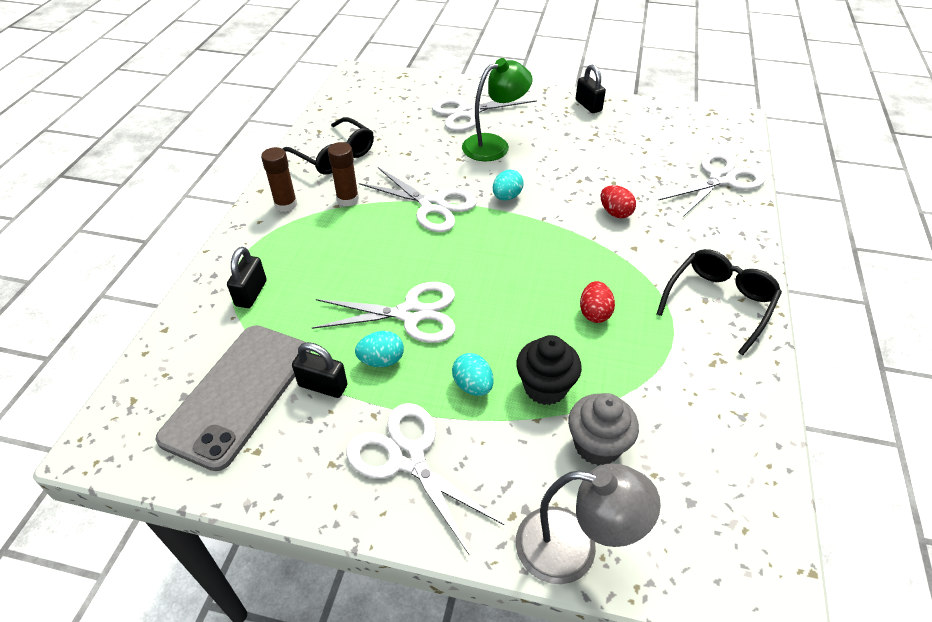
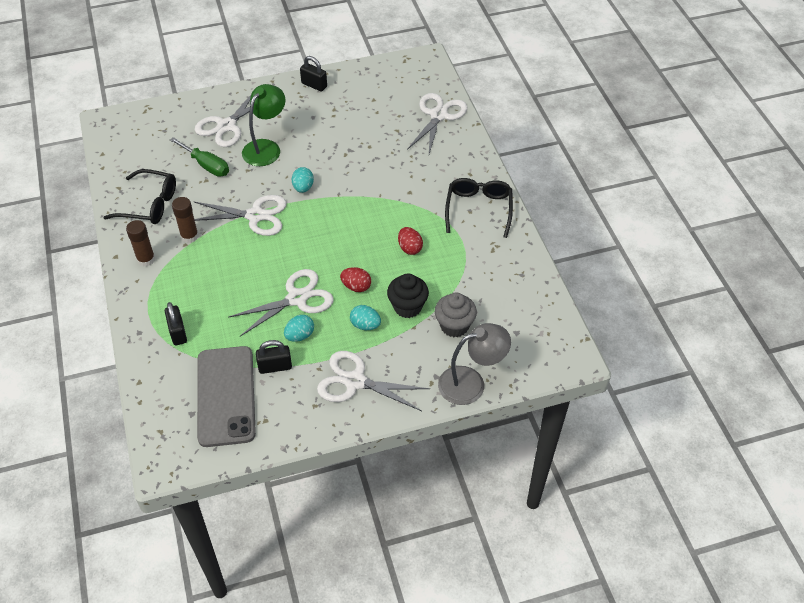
camera: 30 degrees left, 5 degrees up
(419, 140) = (206, 165): none -> green screwdriver
(615, 213) = (383, 170): red egg -> red egg (356, 286)

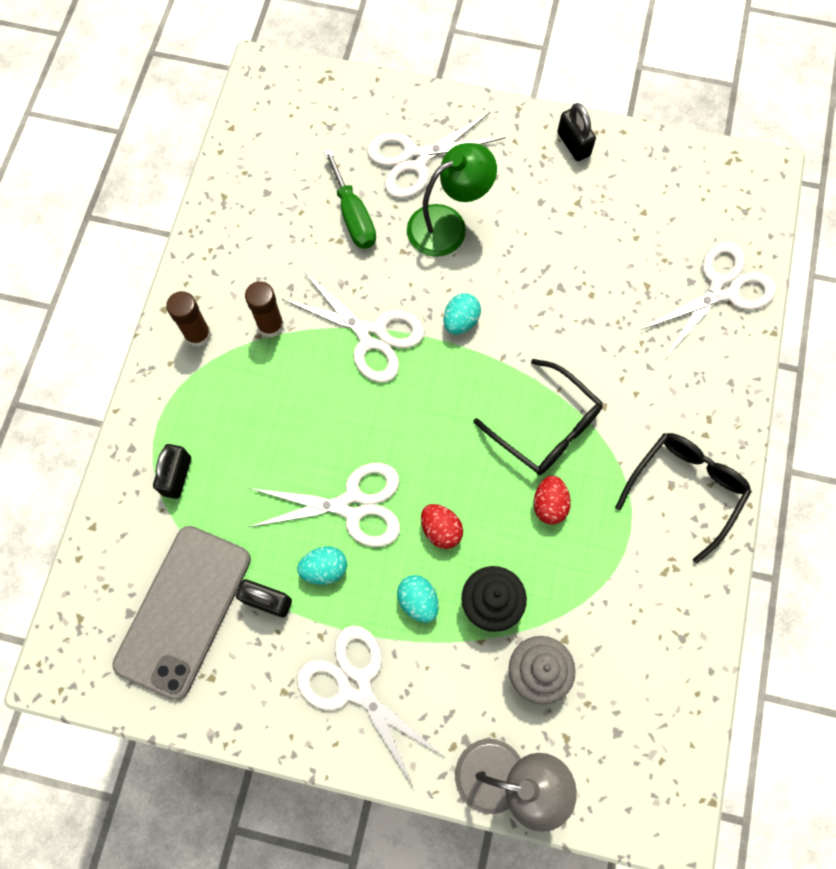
camera: 30 degrees right, 20 degrees up
(149, 204) = (247, 245): black glasses -> black glasses (546, 427)

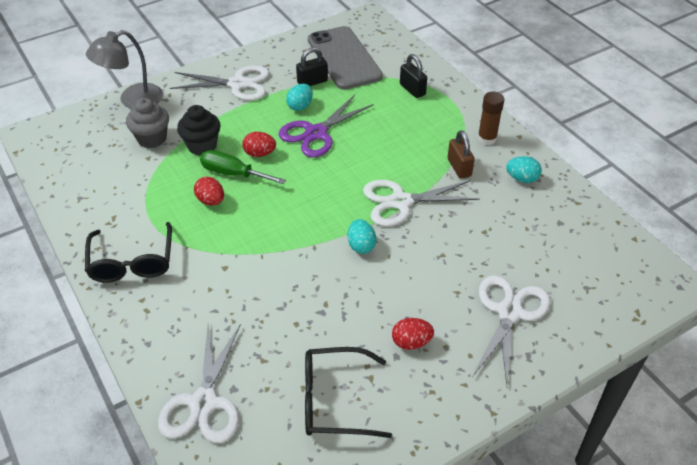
camera: 135 degrees right, 25 degrees down
(270, 325) = (459, 167): brown glue stick -> brown padlock
(353, 216) = (496, 250): green screwdriver -> green screwdriver (233, 174)
(353, 505) = (316, 133): white scissors -> purple scissors
(418, 601) = (240, 124): turquoise egg -> turquoise egg (522, 179)
(448, 224) = (436, 291): green lamp -> none
(517, 202) = (411, 342): none -> red egg
(546, 427) = (249, 232): black glasses -> black glasses (334, 400)
(573, 144) = (422, 420): black padlock -> none

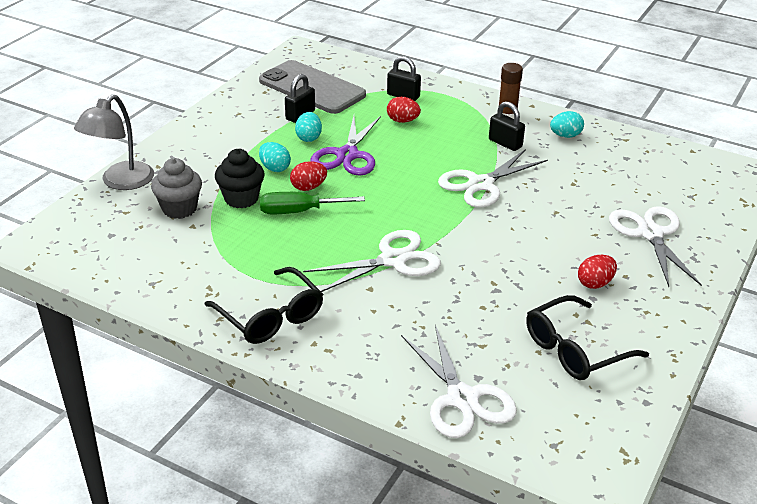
camera: 30 degrees left, 10 degrees down
(211, 201) = (299, 240): red egg -> red egg (402, 121)
(238, 84) = (224, 137): white scissors -> white scissors (393, 260)
(361, 245) = (480, 228): turquoise egg -> turquoise egg (275, 168)
(459, 167) = (505, 143): brown padlock -> black padlock

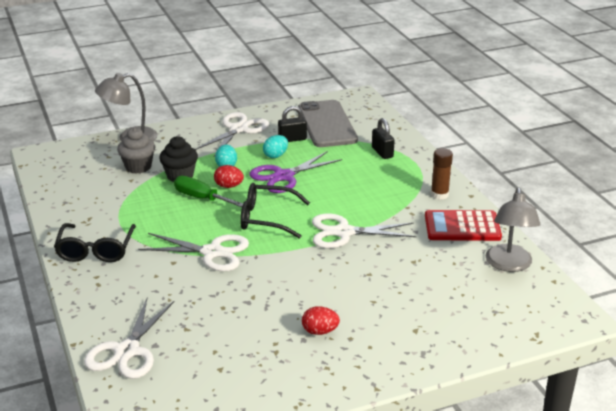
camera: 40 degrees right, 5 degrees down
(402, 121) = (355, 169): red egg -> none
(505, 143) = (406, 213): black padlock -> none
(565, 136) = (462, 227): turquoise egg -> red calculator
(575, 350) = (238, 363): black glasses -> black glasses (266, 218)
(645, 152) = (509, 265): none -> grey lamp
(650, 234) = (416, 321): white scissors -> white scissors (238, 129)

